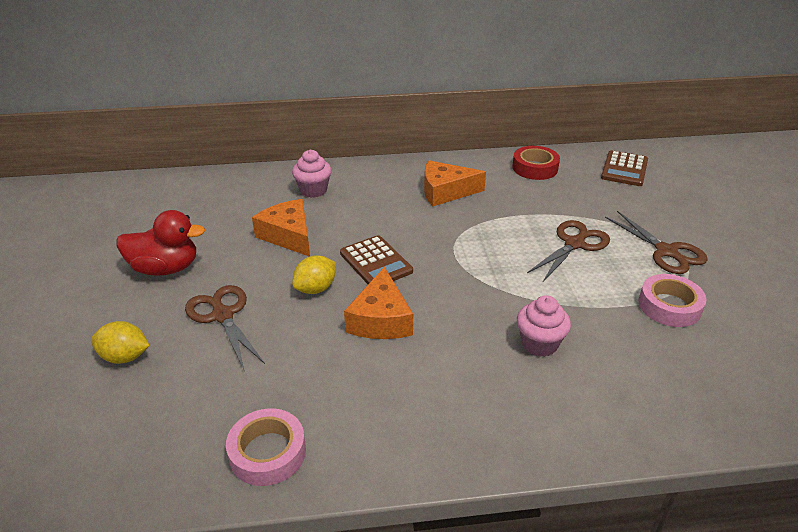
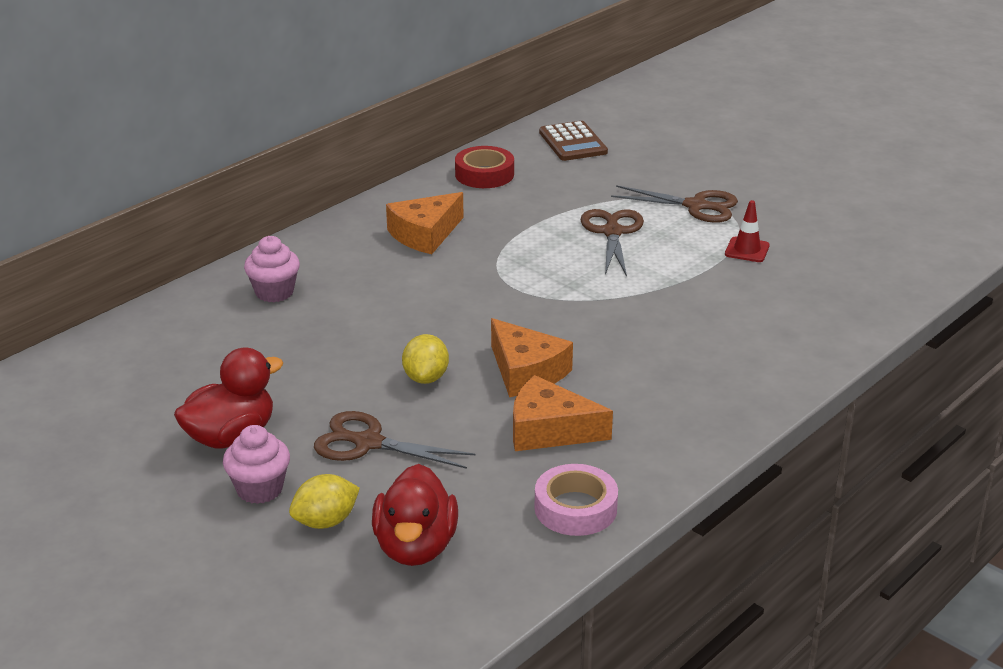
camera: 40 degrees left, 5 degrees down
(139, 412) = (415, 547): none -> red duck
(288, 235) = (319, 346): orange cheese -> orange cheese (549, 430)
(376, 262) = (450, 329): brown calculator -> none
(539, 344) = (683, 326): pink cupcake -> pink cupcake (259, 489)
(669, 306) = (747, 250): pink tape -> red traffic cone

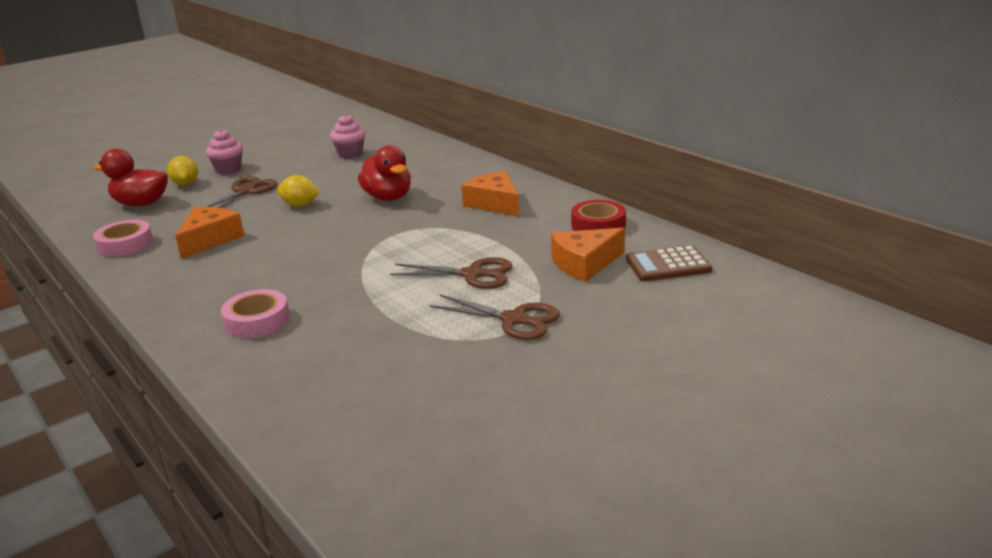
camera: 100 degrees right, 5 degrees down
(231, 437) = (281, 162): red duck -> red duck (388, 197)
(274, 292) = (431, 164): pink cupcake -> pink cupcake (350, 154)
(526, 372) = (282, 234): orange cheese -> orange cheese (585, 264)
(696, 206) = (514, 320): brown scissors -> brown scissors turned 90 degrees counterclockwise
(746, 341) = (257, 321): none -> pink tape
(747, 250) = (412, 339): red traffic cone -> none

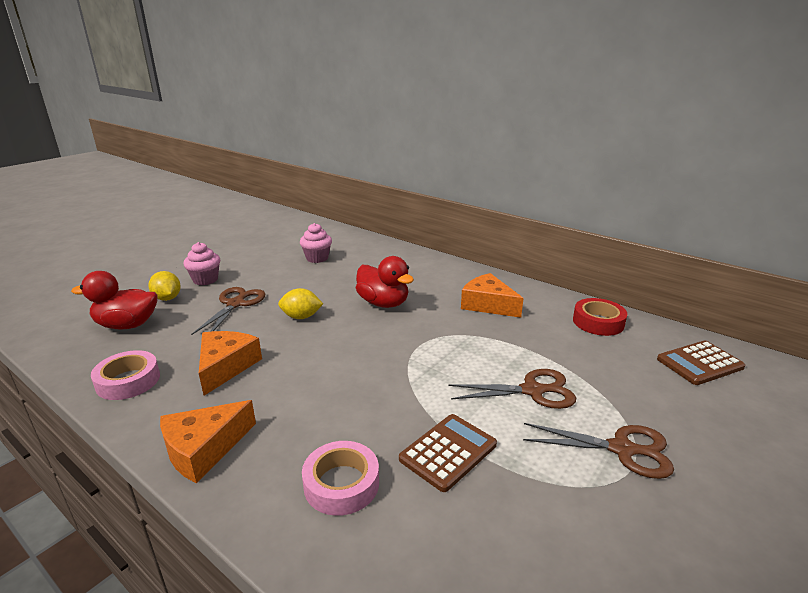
camera: 15 degrees left, 0 degrees up
(358, 309) = (448, 452): none -> brown calculator
(585, 264) = (626, 368): orange cheese -> orange cheese (204, 449)

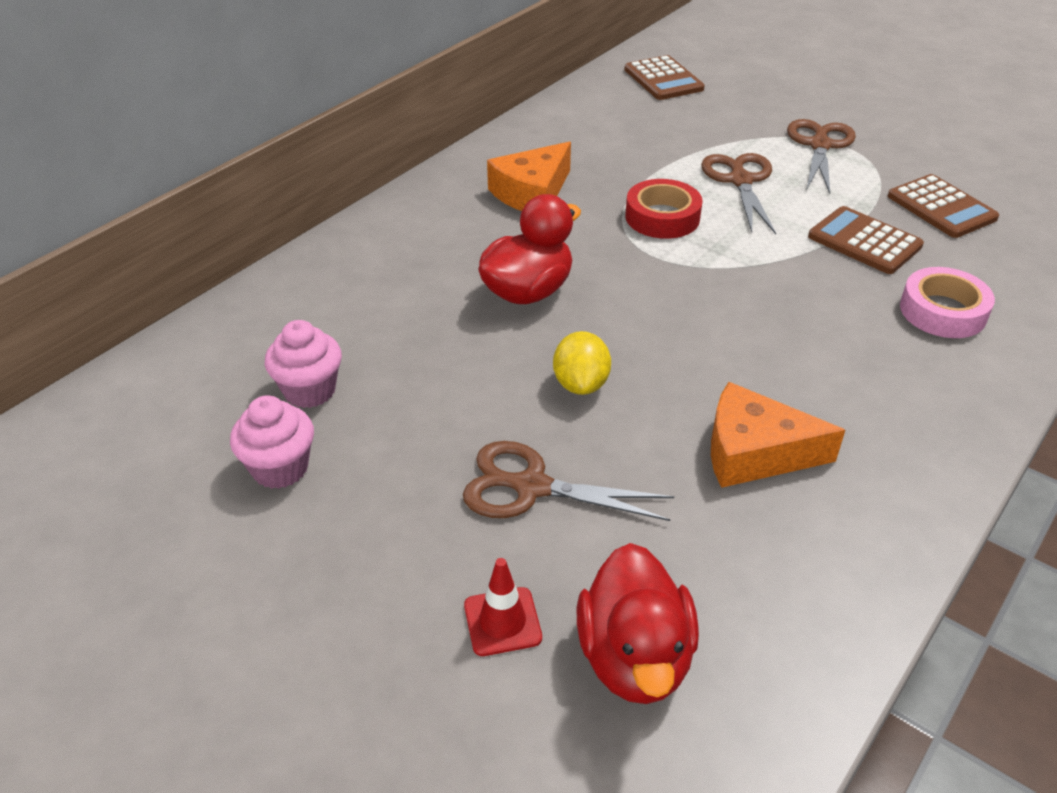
camera: 90 degrees left, 15 degrees up
(128, 381) = (827, 574): pink tape -> none
(167, 298) = (502, 621): yellow lemon -> red traffic cone
(204, 449) = (941, 432): orange cheese -> none
(205, 280) = (403, 572): pink cupcake -> pink cupcake (280, 468)
(522, 527) = (941, 207): none -> brown calculator
(598, 322) = (579, 119): red tape -> red tape (662, 217)

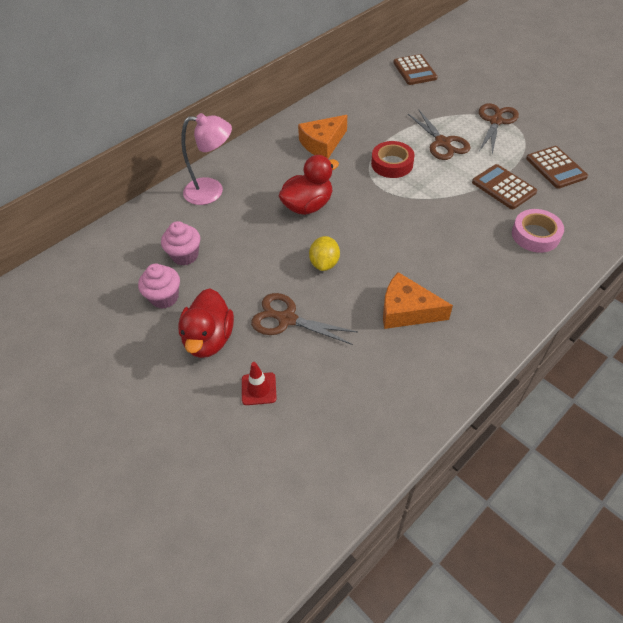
camera: 10 degrees right, 10 degrees up
(343, 279) = (212, 191): none -> pink lamp
(634, 657) = (319, 414): red duck -> red duck (209, 339)
(740, 181) = (442, 143): brown scissors -> brown scissors turned 150 degrees clockwise

